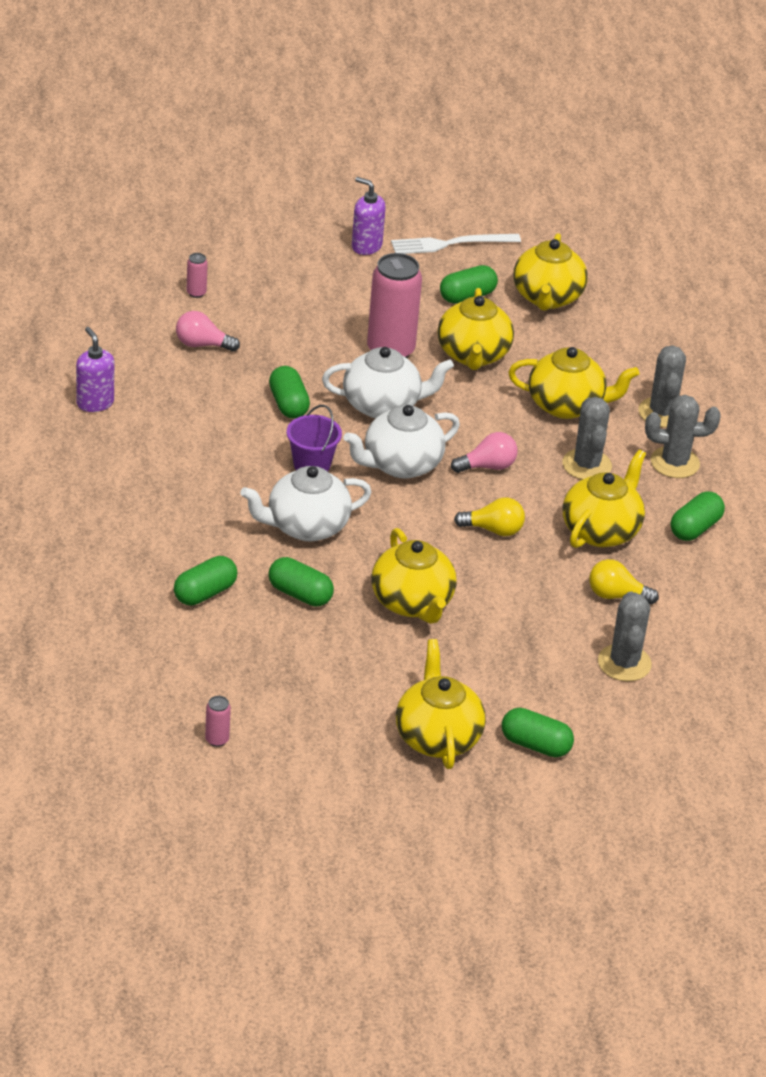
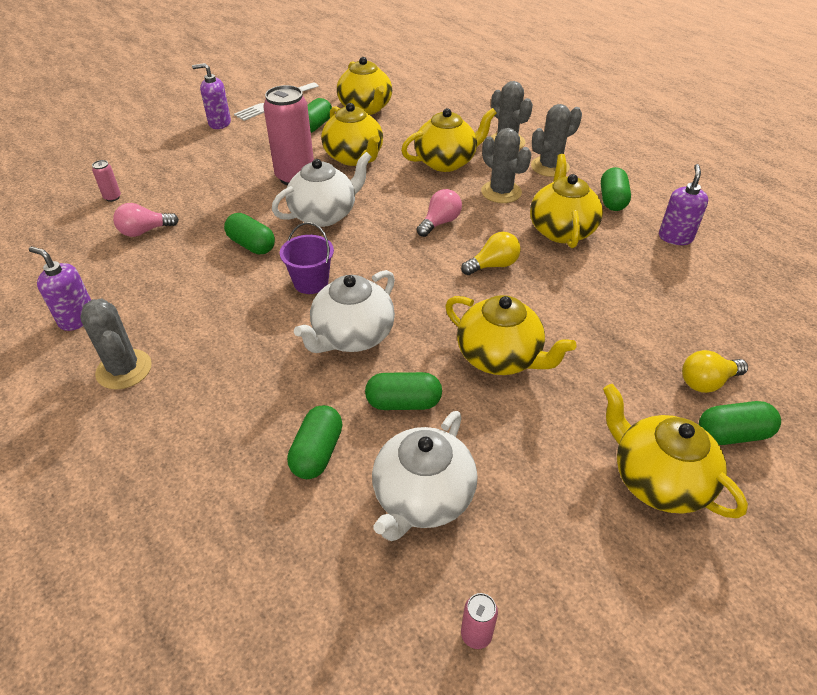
camera: 30 degrees left, 5 degrees up
(400, 465) = (378, 250): white teapot -> white teapot (422, 497)
(616, 595) = (626, 270): yellow light bulb -> yellow light bulb (707, 382)
(624, 663) = (696, 319): grey cactus -> grey cactus (124, 369)
(709, 592) = (675, 237): none -> purple soap dispenser

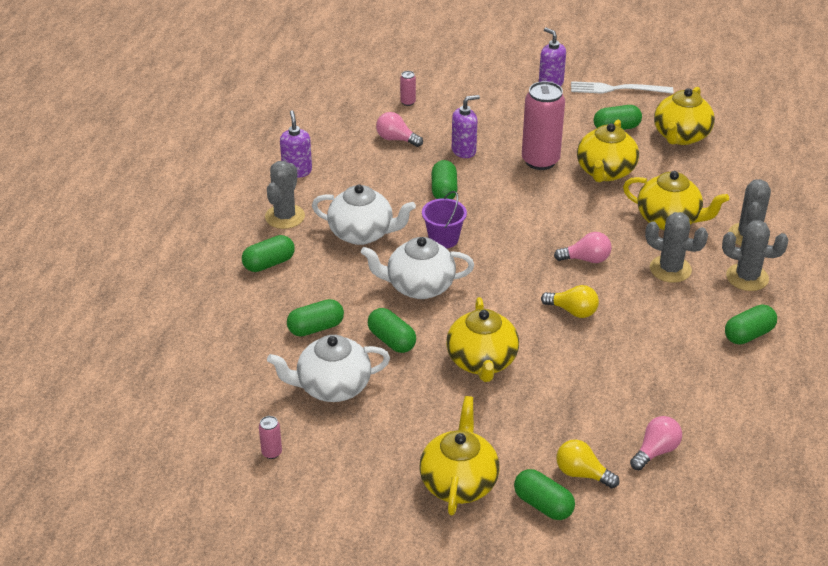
camera: 50 degrees right, 5 degrees down
(172, 428) = (269, 263): none -> green capsule
(324, 215) = (518, 201): white teapot -> white teapot (362, 233)
(501, 192) = (670, 269): grey cactus -> grey cactus turned 75 degrees counterclockwise
(561, 230) = (665, 325): yellow teapot -> none
(675, 237) = (744, 392): purple soap dispenser -> purple soap dispenser (464, 151)
(709, 321) = (655, 451): none -> pink light bulb

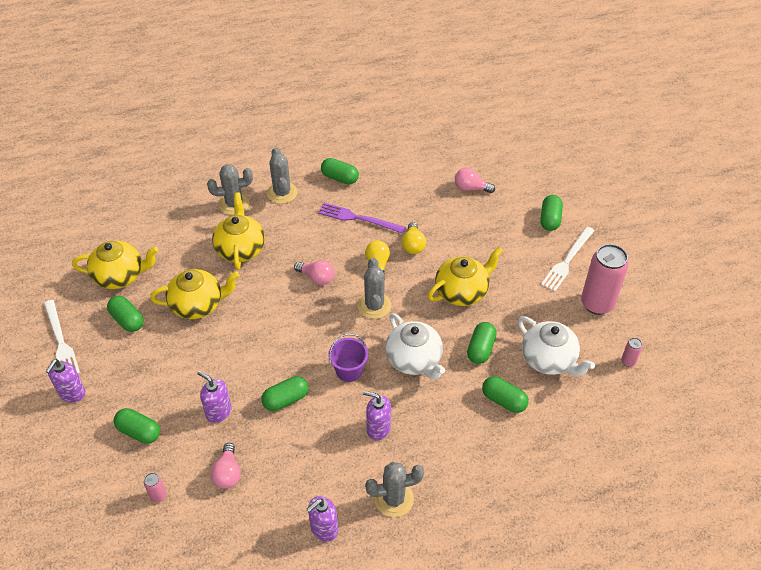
camera: 120 degrees left, 10 degrees up
(269, 263) = (459, 474): green capsule -> green capsule (139, 431)
(362, 233) = (378, 428): white teapot -> purple soap dispenser
(459, 482) = (567, 260): yellow teapot -> white fork
(540, 161) = (205, 352): pink can -> pink can (597, 303)
(582, 474) = (514, 212): yellow light bulb -> yellow light bulb (413, 245)
(586, 259) = (317, 278): pink light bulb -> pink light bulb turned 150 degrees clockwise
(662, 324) = (358, 218): none -> purple fork
(670, 269) = (298, 231): grey cactus -> grey cactus (374, 306)

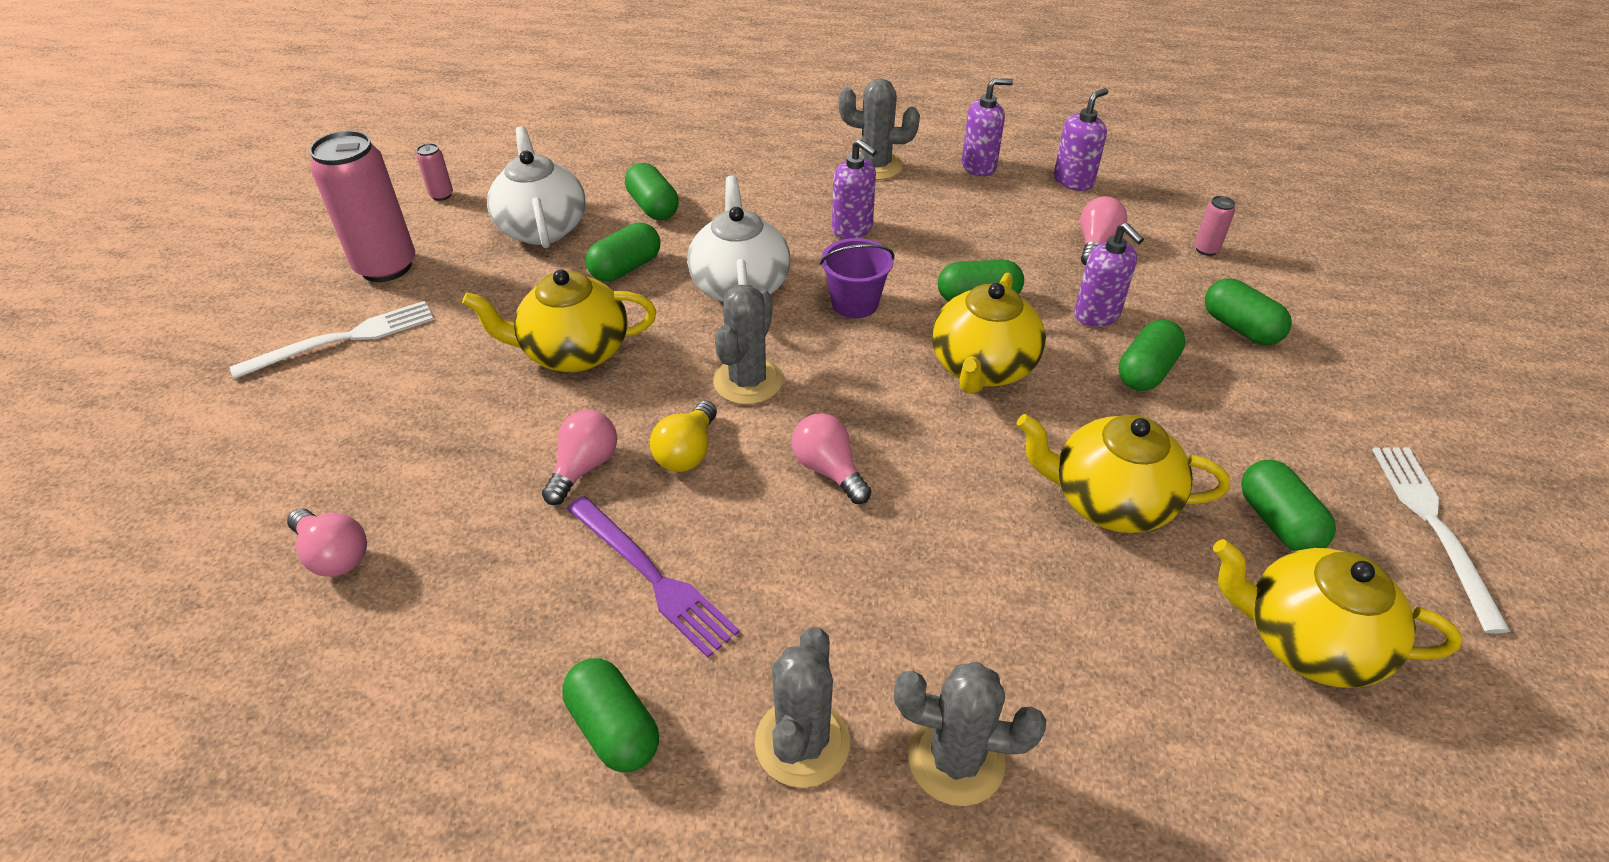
camera: 155 degrees left, 5 degrees down
(72, 393) = (1381, 419): purple soap dispenser -> purple soap dispenser (1073, 181)
(240, 249) = (978, 603): yellow teapot -> yellow teapot (982, 368)
(413, 245) = (584, 467): yellow light bulb -> pink light bulb
(550, 219) = (272, 420): green capsule -> green capsule (1146, 371)

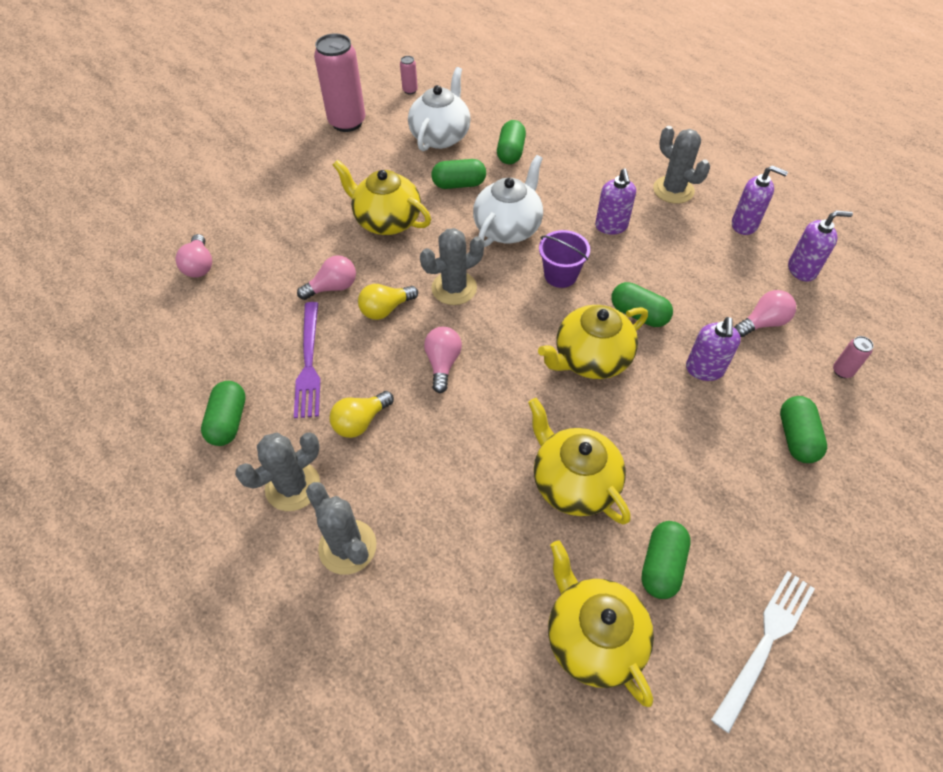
camera: 40 degrees right, 10 degrees up
(343, 339) = (294, 155): white fork -> none
(803, 600) = (360, 422): none -> yellow light bulb
(1146, 371) = (692, 424): green capsule -> none

